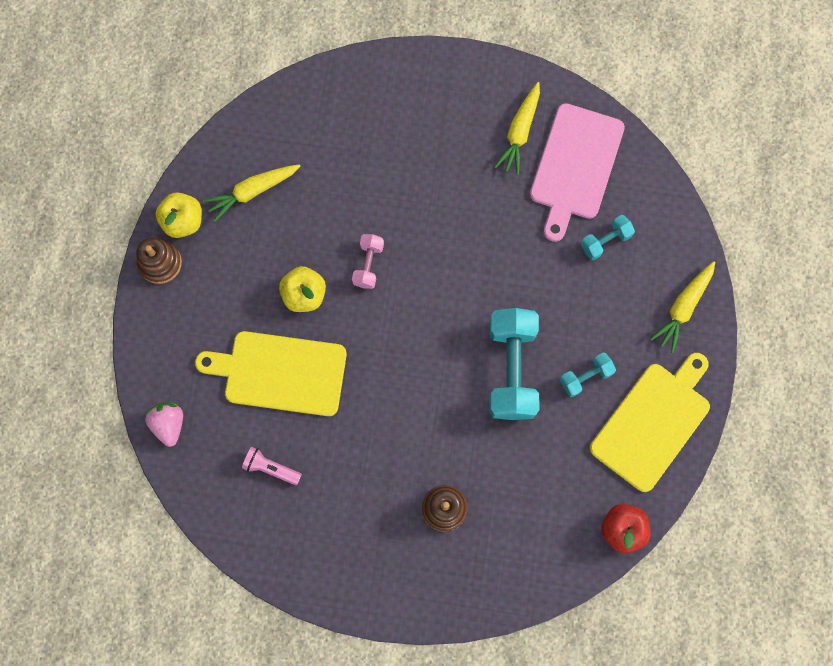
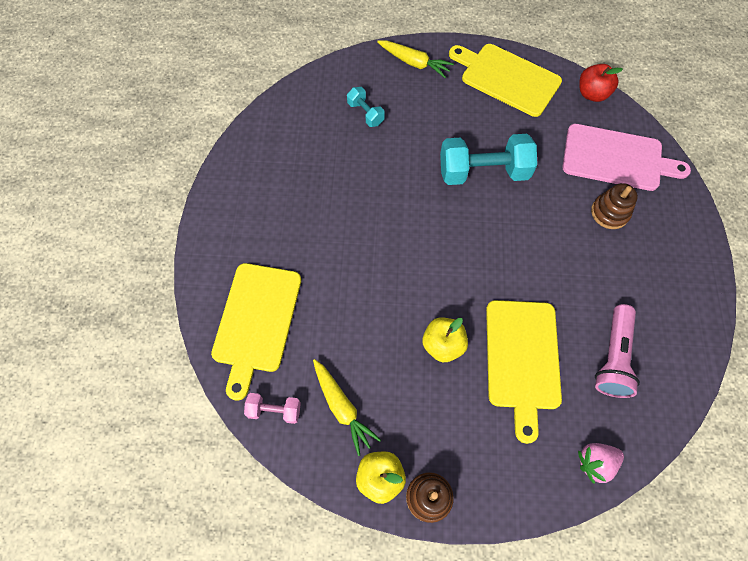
camera: 95 degrees left, 10 degrees down
(270, 468) = (613, 357): pink flashlight -> pink flashlight, size x1.67
(349, 115) = (256, 321): none -> yellow cutting board
(368, 265) = (406, 290): pink dumbbell -> pink dumbbell (274, 410)
(519, 132) = (272, 178): yellow carrot -> none
(575, 166) = (302, 136): pink cutting board -> pink cutting board (616, 158)
(585, 377) = (480, 121): turquoise dumbbell -> none

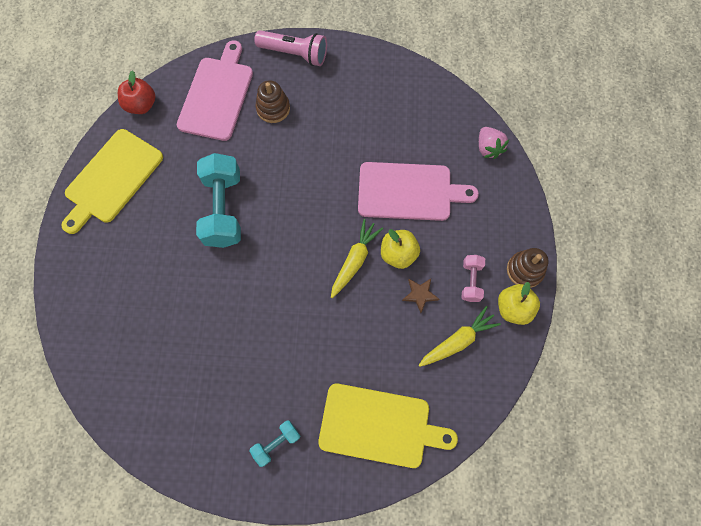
camera: 90 degrees left, 5 degrees up
(274, 410) = (464, 401): pink dumbbell -> pink dumbbell (471, 281)
(365, 113) = (140, 322): turquoise dumbbell -> turquoise dumbbell (276, 443)
(395, 367) = (420, 294): none -> brown star
(414, 63) = (77, 270): yellow carrot -> yellow carrot (354, 260)
(522, 359) = (409, 191): yellow cutting board -> pink cutting board
(613, 357) = (405, 125): pink flashlight -> pink flashlight (295, 54)

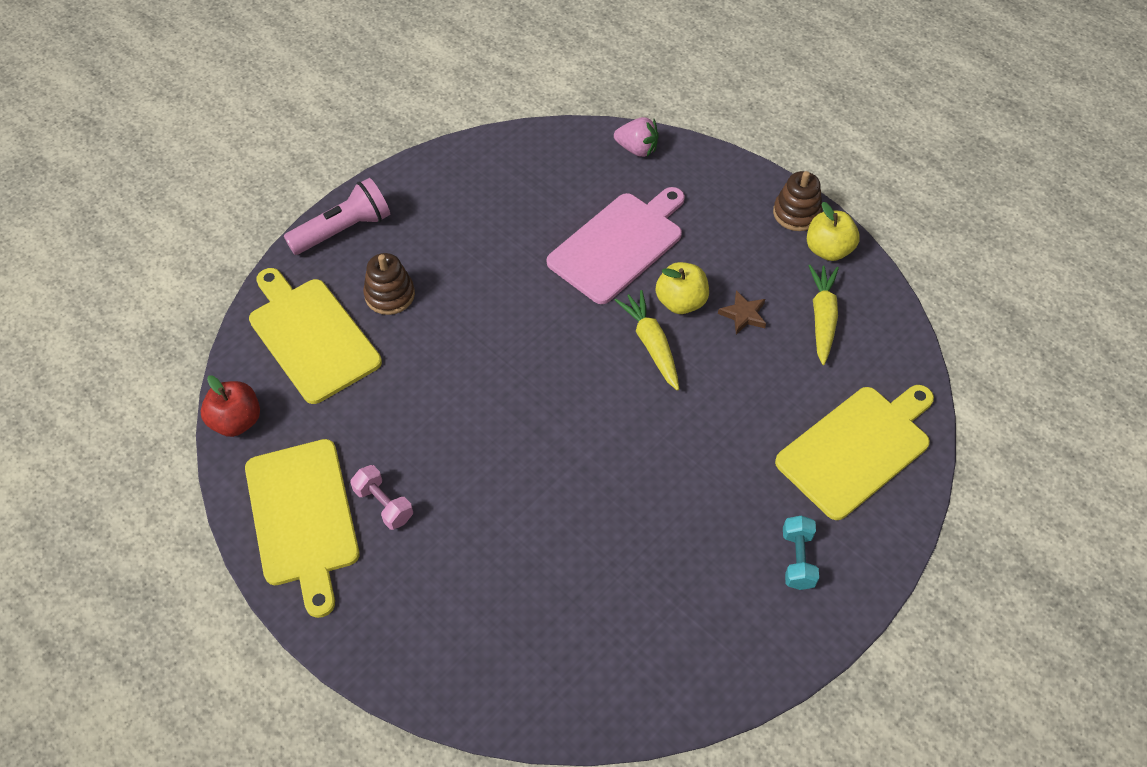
camera: 50 degrees left, 15 degrees down
(217, 95) = (311, 336): pink cutting board -> yellow cutting board
(223, 209) = (466, 426): turquoise dumbbell -> none
(471, 281) = (768, 263): pink dumbbell -> pink dumbbell (384, 504)

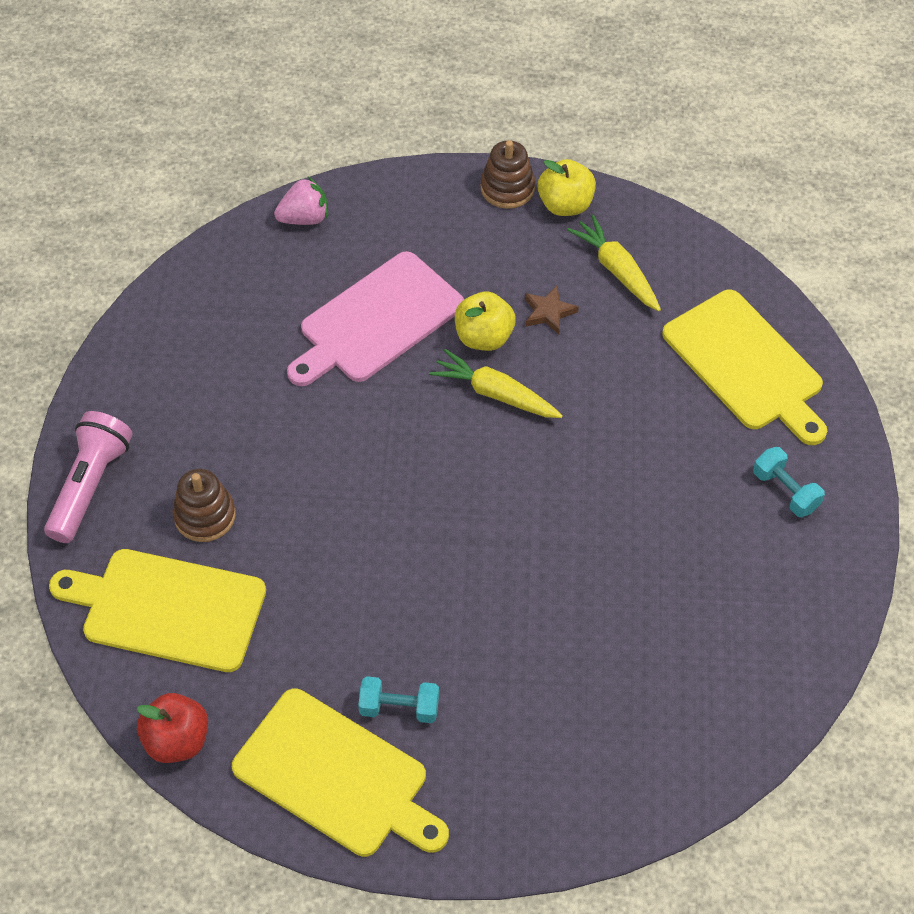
camera: 40 degrees left, 0 degrees up
(384, 504) = (399, 708): pink dumbbell -> turquoise dumbbell
(619, 244) = (377, 321): pink cutting board -> pink cutting board turned 135 degrees counterclockwise
(857, 448) = (746, 365): yellow cutting board -> yellow cutting board turned 135 degrees clockwise

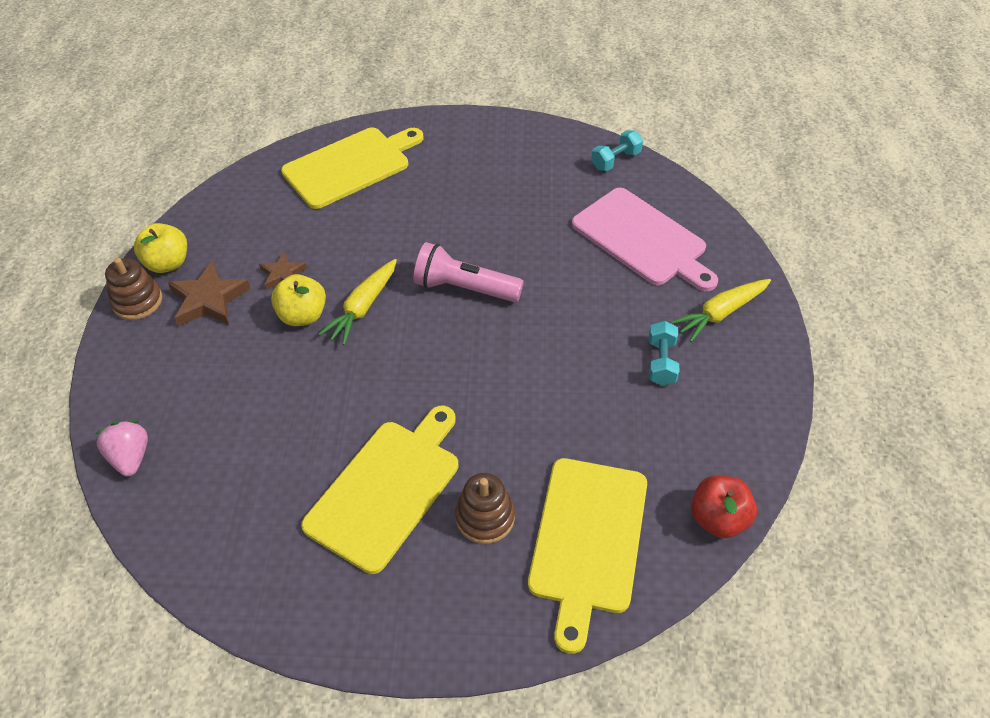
camera: 90 degrees left, 5 degrees down
(90, 485) = (448, 629): pink flashlight -> pink flashlight (464, 288)
(336, 776) = (727, 400): yellow cutting board -> yellow cutting board (386, 489)
(377, 321) = (273, 392): pink cutting board -> pink cutting board (642, 239)
(509, 249) = (209, 299): none -> brown star
(617, 270) = (246, 233): yellow carrot -> yellow carrot (720, 313)
(785, 491) = (461, 152): turquoise dumbbell -> turquoise dumbbell (615, 160)

